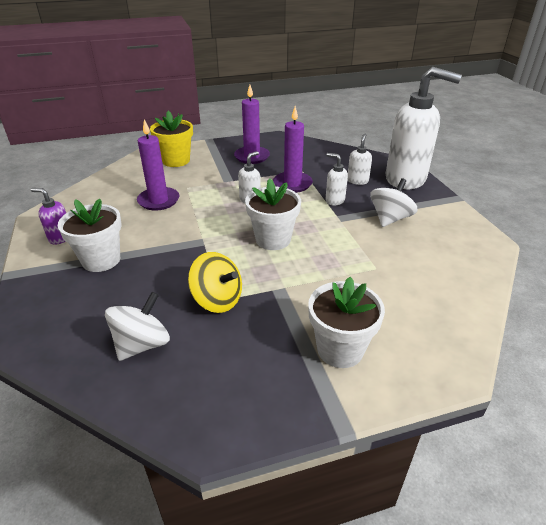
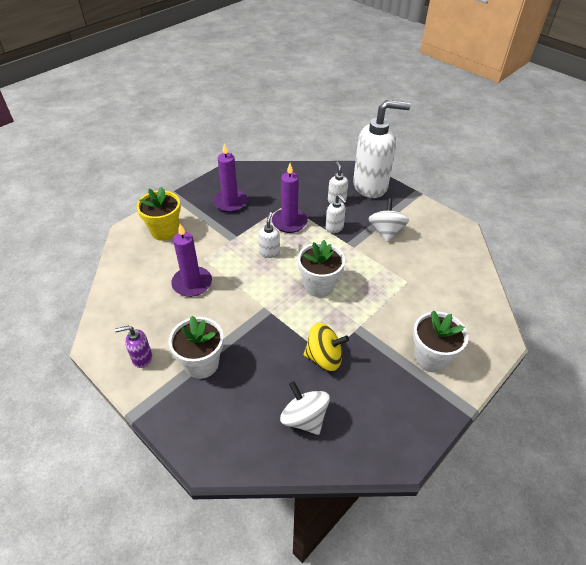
camera: 30 degrees left, 10 degrees up
(142, 344) = (304, 418): white spinning top -> white spinning top turned 45 degrees counterclockwise
(334, 200) = (334, 228): white soap dispenser -> white soap dispenser turned 135 degrees counterclockwise

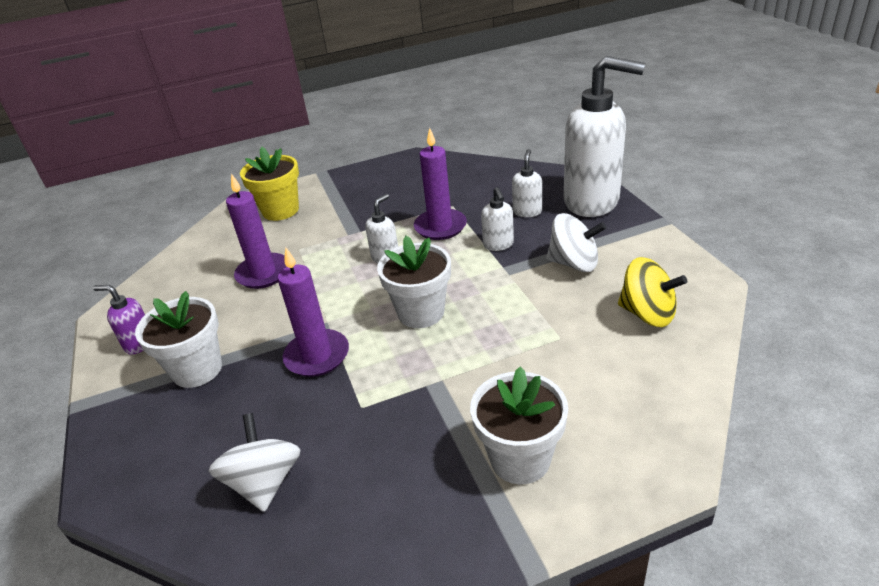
camera: 30 degrees right, 10 degrees down
(230, 202) = (382, 192): purple candle -> purple candle (317, 356)
(324, 357) = (355, 408): yellow spinning top -> yellow spinning top (647, 314)
(386, 231) = (574, 263): white spinning top -> white spinning top turned 75 degrees clockwise

